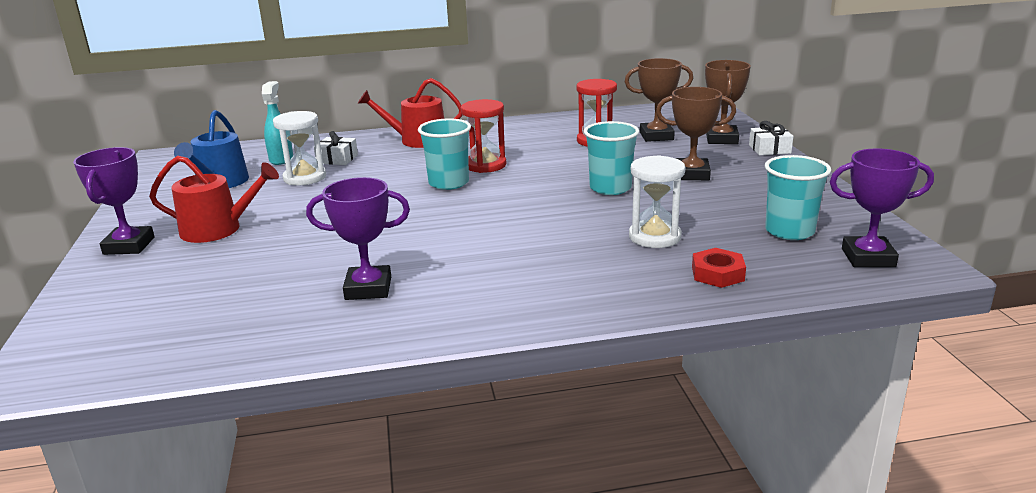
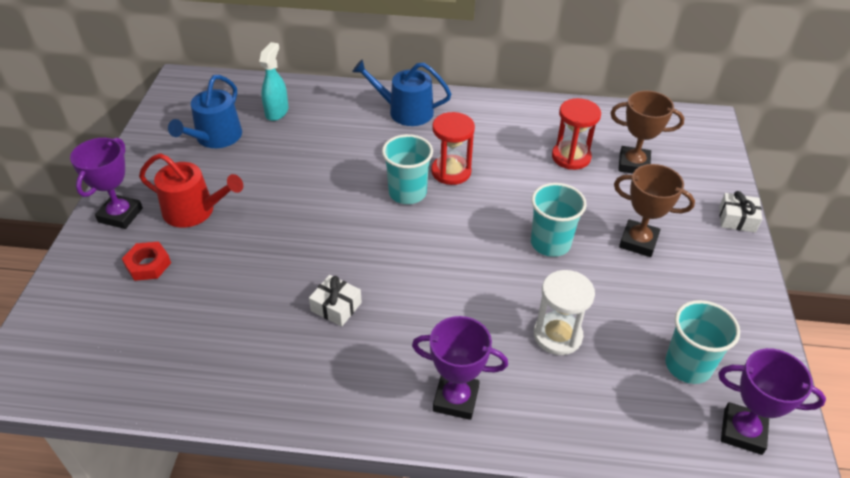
camera: 15 degrees right, 20 degrees up
(305, 178) = (287, 148): white hourglass -> none
(337, 159) = (324, 125): white gift -> white gift (336, 307)
(368, 288) = (286, 337): purple trophy -> purple trophy (456, 399)
(417, 140) = (405, 111): red watering can -> blue watering can
(717, 274) = (589, 411): red nut -> red nut (148, 265)
(721, 139) = (696, 187): brown trophy -> none

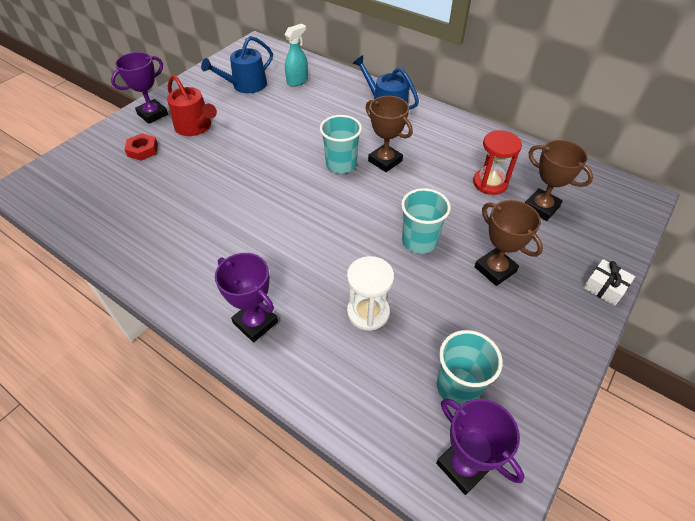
camera: 30 degrees right, 5 degrees up
(336, 307) = (229, 223): white gift -> none
(451, 172) = (385, 161): red hourglass -> brown trophy

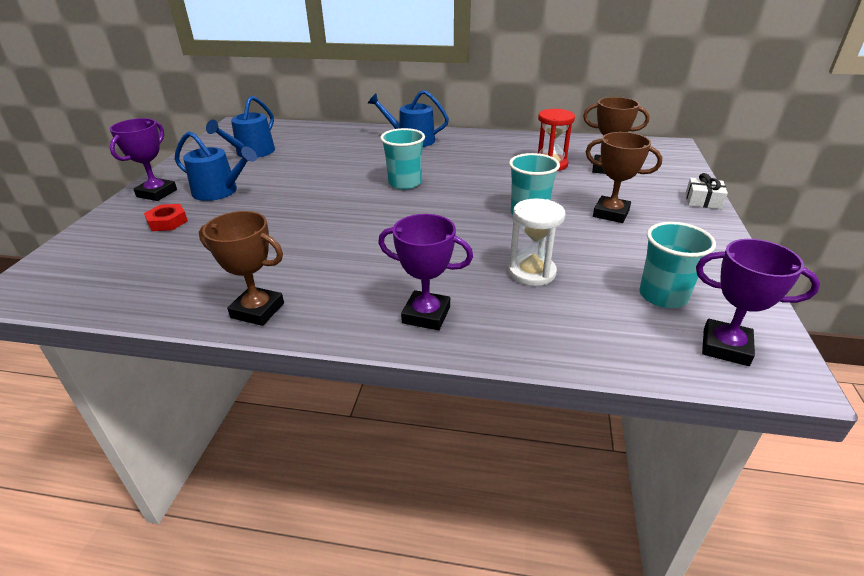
camera: 25 degrees left, 15 degrees down
(195, 127) = (219, 191): red watering can -> blue watering can
(297, 81) = (306, 140): turquoise spray bottle -> none
(385, 161) = (444, 171): brown trophy -> brown trophy (257, 310)

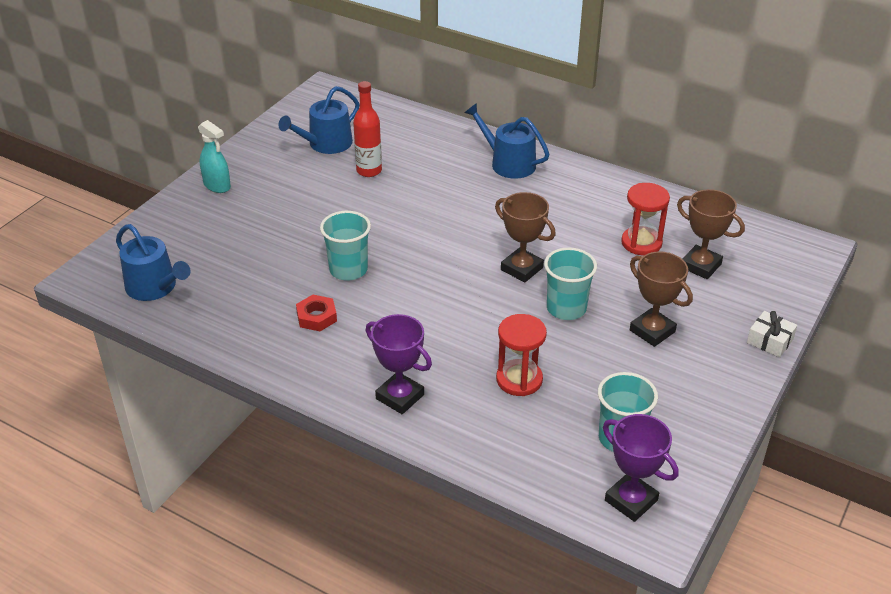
camera: 20 degrees right, 5 degrees up
(157, 193) = (217, 186): purple trophy -> turquoise spray bottle
(167, 222) = (218, 229): red nut -> red nut (316, 317)
(219, 191) = (276, 198): blue watering can -> blue watering can (155, 287)
(257, 310) = (266, 353): brown trophy -> brown trophy (521, 269)
(298, 161) = (369, 171): none -> red bottle
(405, 183) = (464, 232): turquoise cup -> turquoise cup (348, 270)
(532, 272) = (519, 380): white hourglass -> red hourglass

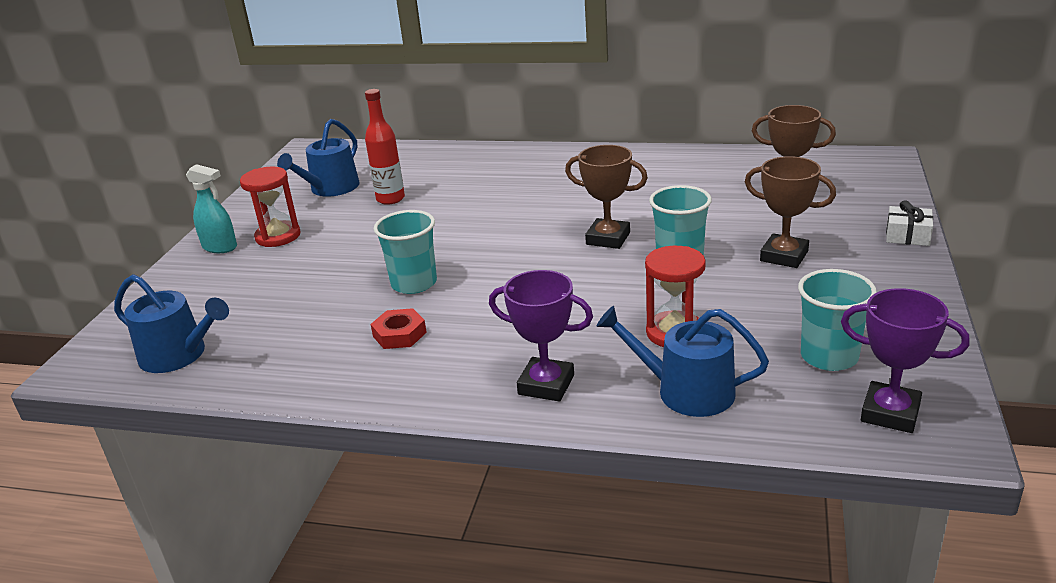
camera: 15 degrees left, 10 degrees down
(508, 163) = (536, 163): blue watering can -> blue watering can (686, 391)
(641, 243) = (715, 191): red hourglass -> red hourglass (278, 236)

